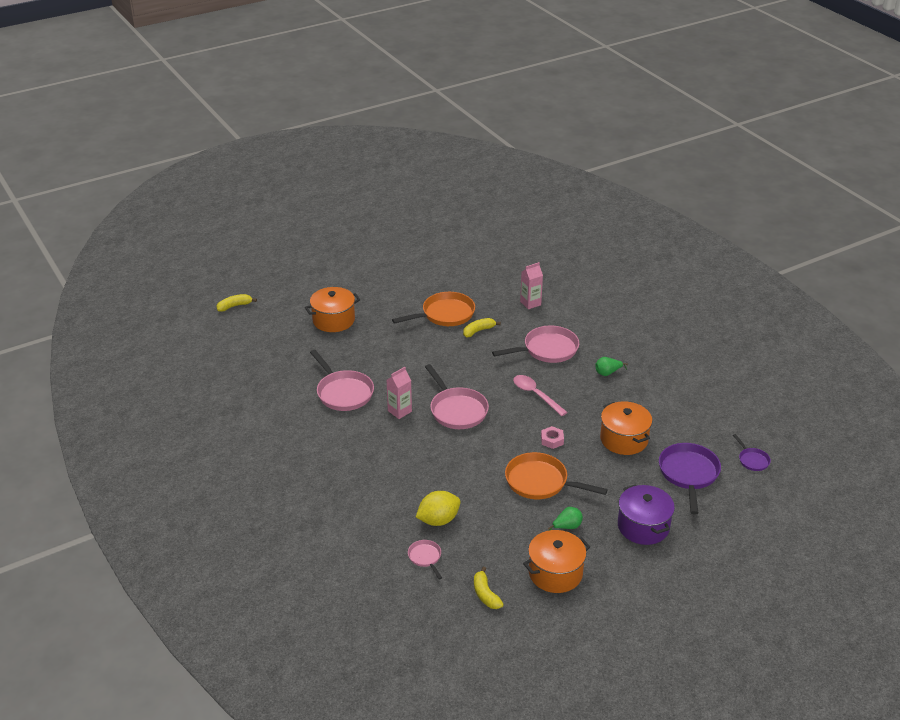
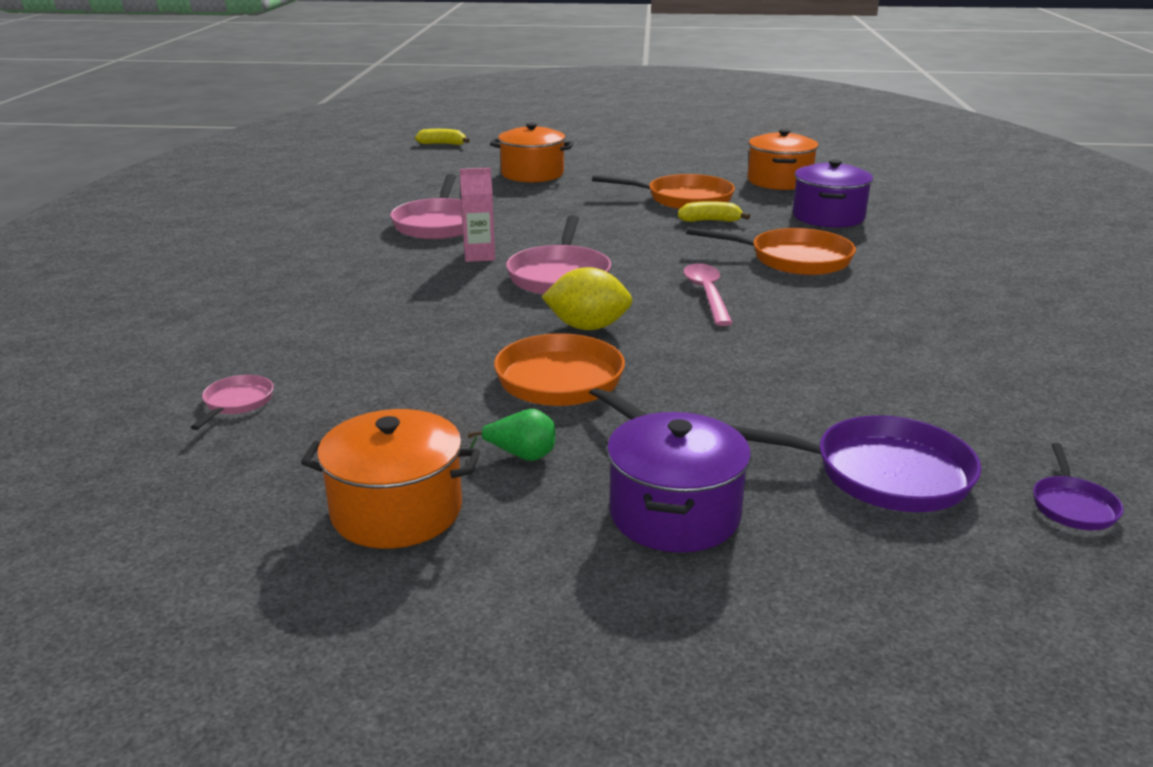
camera: 35 degrees right, 10 degrees down
(438, 520) = (333, 370): yellow lemon -> yellow lemon (587, 327)
(485, 594) = (234, 486): yellow banana -> none
(530, 303) = (828, 217): pink carton -> purple pot
(547, 349) = (793, 259): pink pan -> orange pan
(552, 440) = (661, 346): pink nut -> none
(607, 373) = (869, 305): green pear -> none
(624, 439) = (798, 384): orange pot -> orange pot (779, 181)
(688, 474) = (881, 474): purple pan -> purple pan turned 60 degrees clockwise

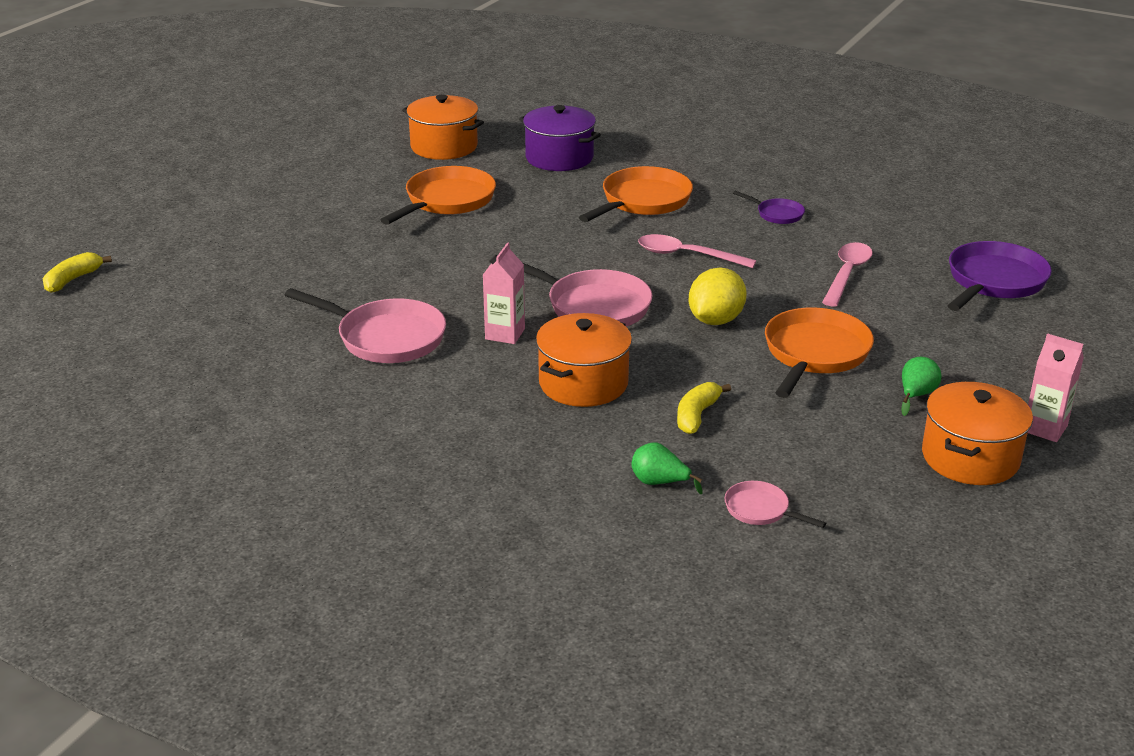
camera: 65 degrees left, 5 degrees up
(268, 352) = (660, 483): none -> green pear
(504, 561) = (1045, 428): none -> pink carton
(532, 174) = (272, 253): orange pot -> orange pot (583, 383)
(565, 384) = (814, 354): orange pan -> orange pan turned 120 degrees clockwise
(674, 514) = (1013, 359): purple pot -> none
(710, 221) = (519, 206): yellow banana -> yellow banana (697, 415)
(773, 375) = (847, 274): none -> pink spoon
(1072, 506) = (1048, 243): purple pan -> purple pan (777, 214)

